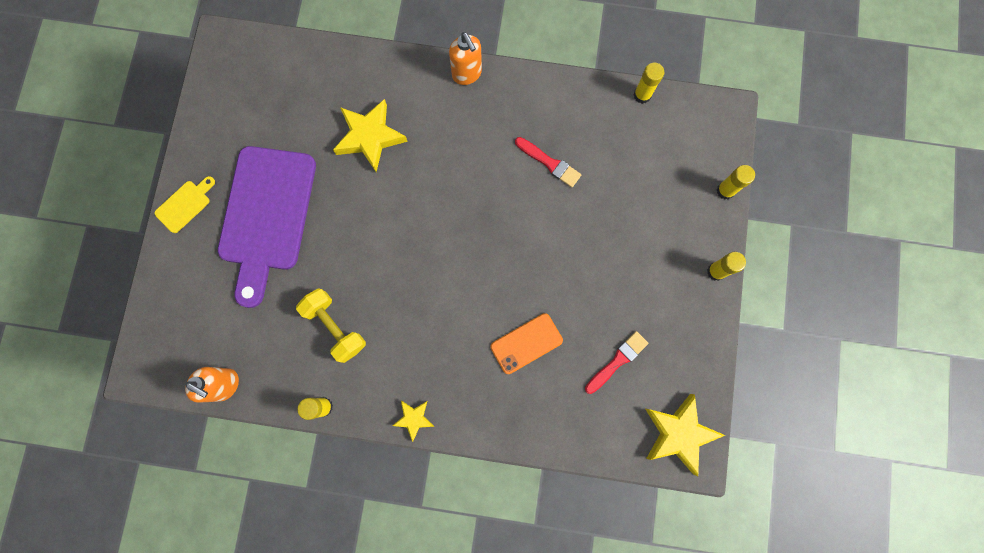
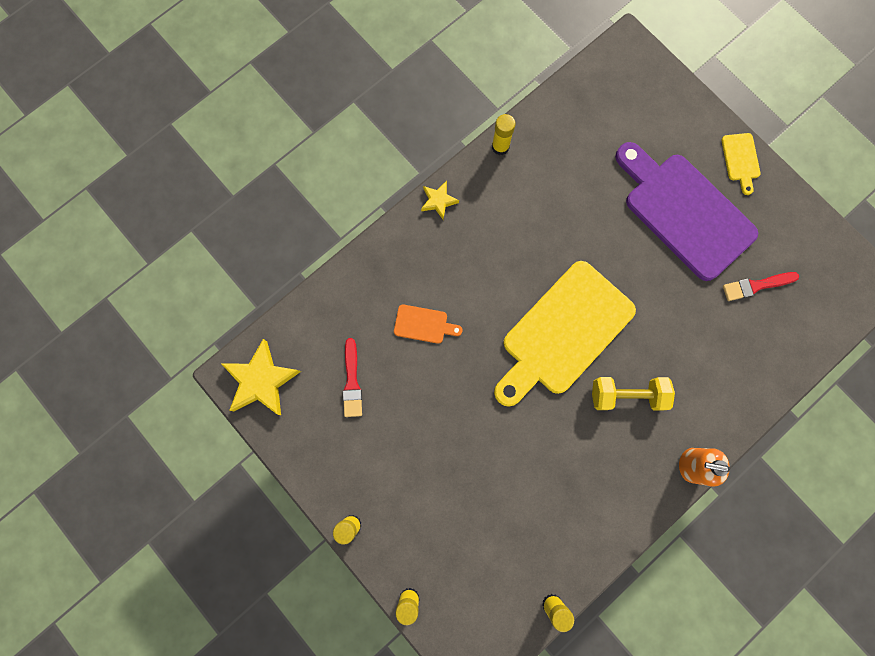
camera: 130 degrees right, 0 degrees up
(225, 385) = (571, 94): orange soap dispenser -> none
(335, 327) = (553, 197): yellow dumbbell -> yellow dumbbell (626, 395)
(369, 137) = (692, 338): yellow star -> none
(443, 232) = (563, 333): none -> yellow cutting board
(526, 343) = (424, 324): orange phone -> orange cutting board
(549, 163) = (554, 467): red brush -> red brush (756, 286)

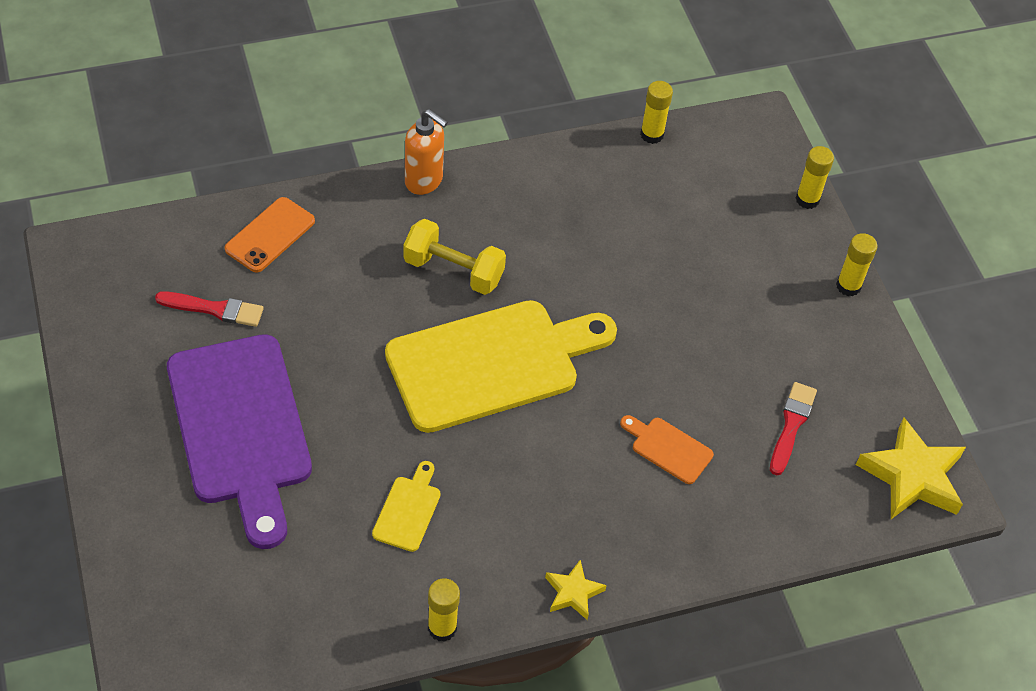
camera: 160 degrees left, 25 degrees down
(740, 160) = (115, 456): yellow cutting board -> yellow cutting board (408, 510)
(762, 361) = (270, 235): none -> orange phone

